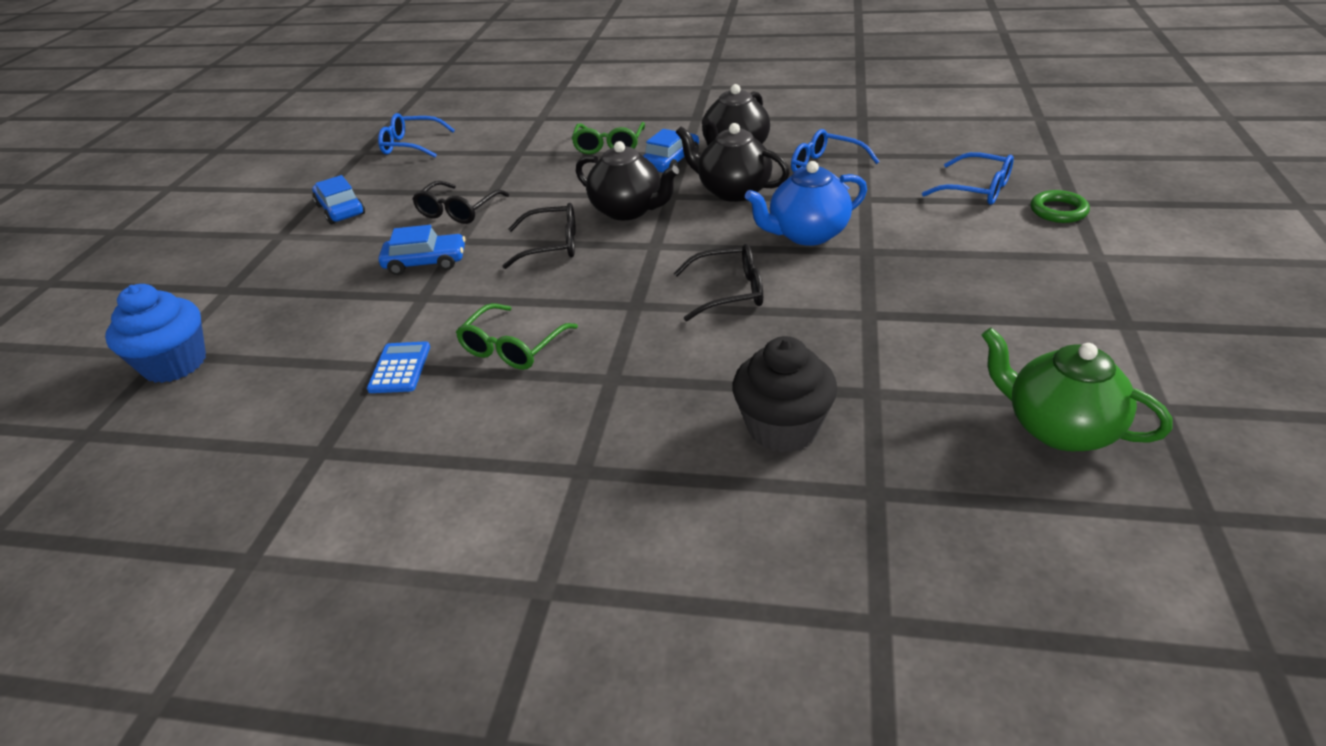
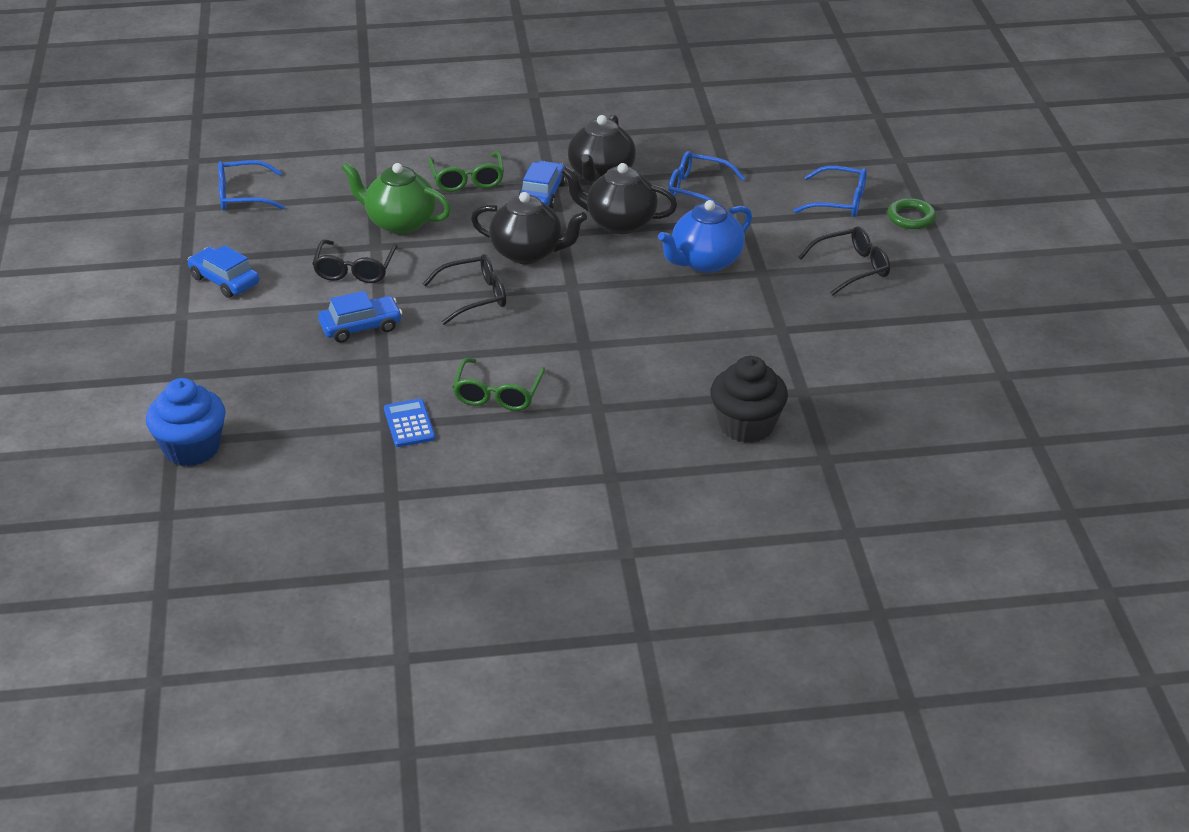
camera: 20 degrees left, 0 degrees up
(729, 292) = (659, 323): black glasses -> black glasses (852, 268)
(1059, 428) = (938, 398): green teapot -> green teapot (399, 222)

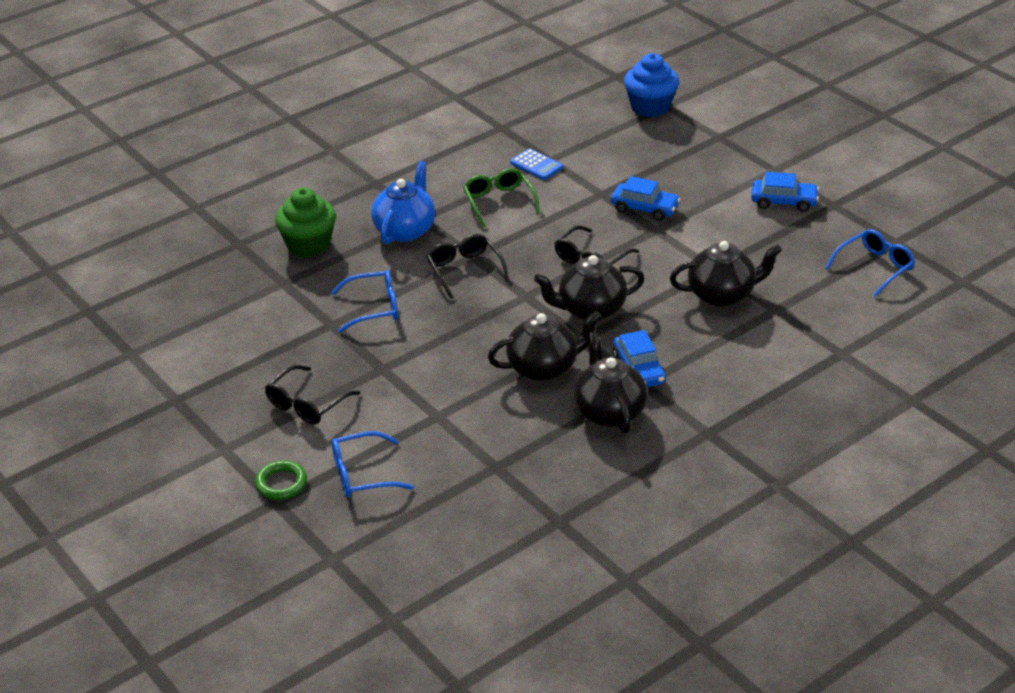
camera: 150 degrees right, 0 degrees up
(355, 270) = (704, 245): black glasses -> black glasses (465, 270)
(361, 327) = (644, 208): blue car -> blue car turned 105 degrees counterclockwise
(399, 222) = (722, 295): green teapot -> black teapot
(467, 179) = (719, 357): green glasses -> none
(697, 189) = (506, 432): blue glasses -> blue glasses (374, 308)
(705, 262) = (438, 359): blue teapot -> blue teapot (405, 230)
(746, 425) = (308, 244): black cupcake -> green cupcake

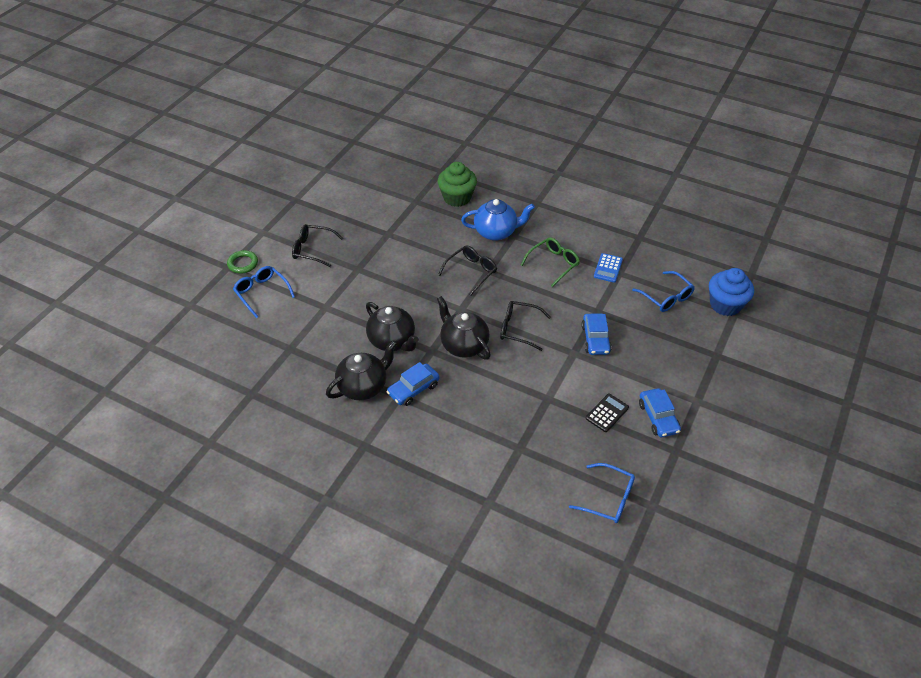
camera: 65 degrees right, 10 degrees up
(374, 308) = (412, 245): blue glasses -> blue glasses (666, 297)
(722, 295) = (519, 411): black teapot -> none
(759, 233) = (607, 413): none -> black calculator

